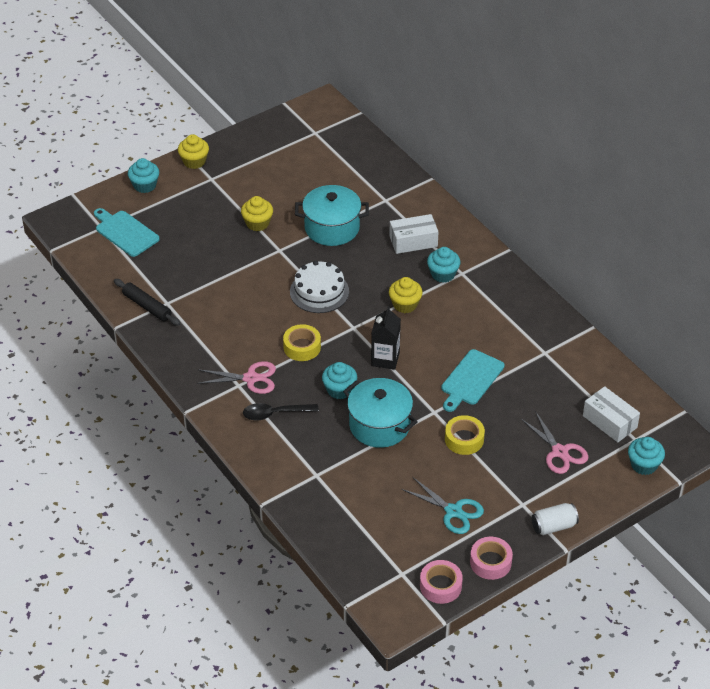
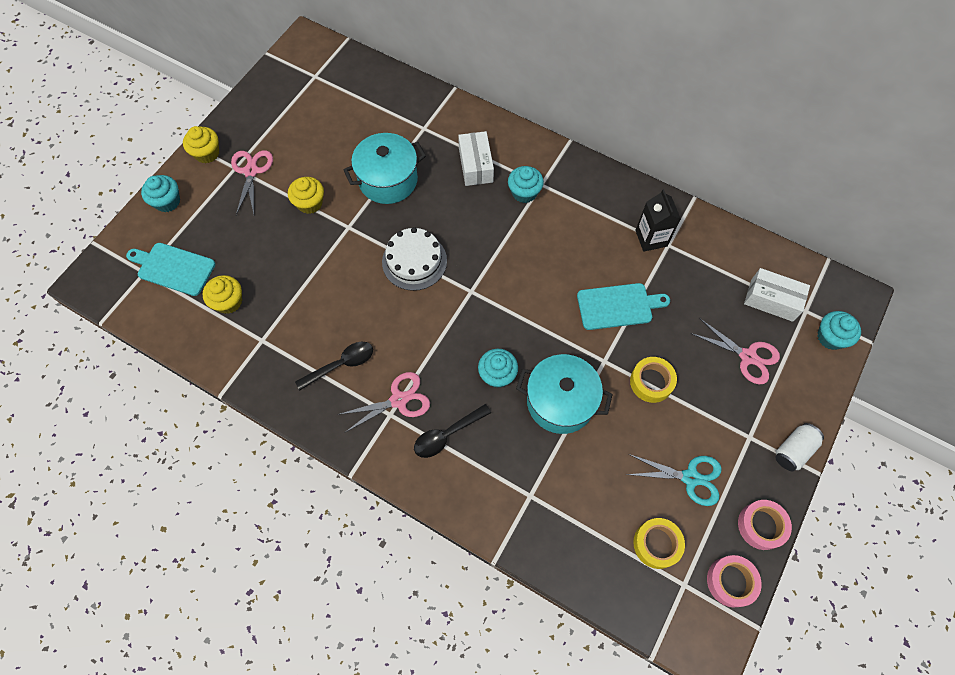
camera: 25 degrees left, 20 degrees up
(147, 306) = (242, 353): black rolling pin -> none
(219, 340) = (341, 364): none -> black spoon
(223, 185) = (251, 171): none -> pink scissors
(302, 347) = (432, 337): yellow tape -> yellow tape (656, 544)
(385, 359) = (522, 316): black carton -> black carton (651, 238)
(405, 304) = (507, 243): yellow cupcake -> yellow cupcake (228, 302)
(413, 241) = (475, 165): white box -> white box turned 60 degrees counterclockwise
(471, 379) = (618, 306): turquoise cutting board -> turquoise cutting board turned 105 degrees counterclockwise

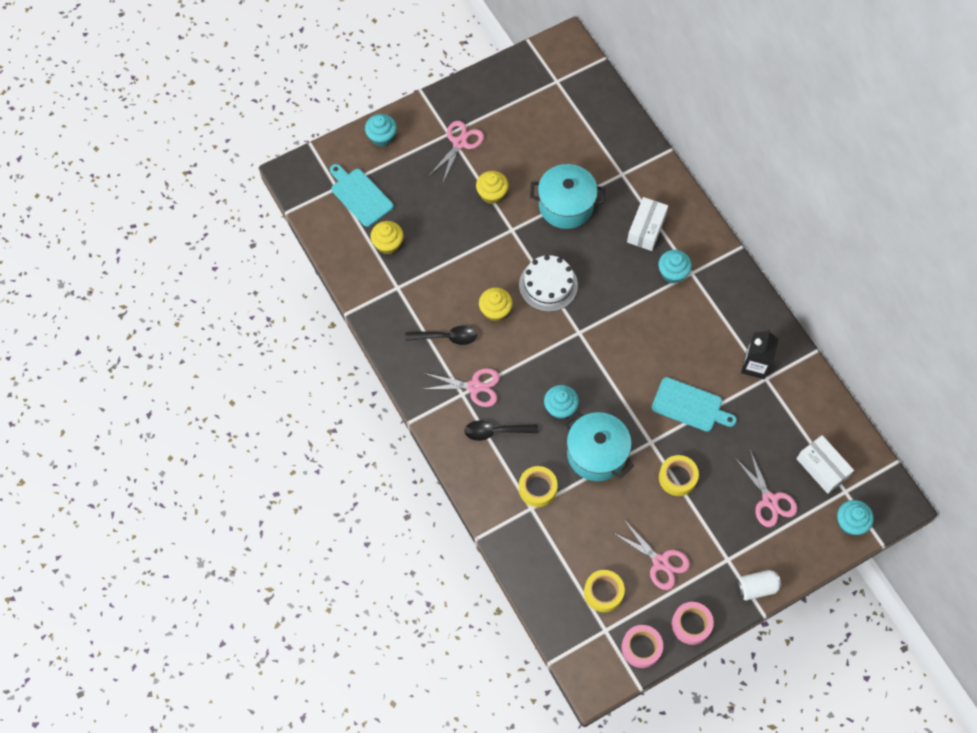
camera: 30 degrees right, 0 degrees up
(207, 153) = (433, 110): yellow cupcake -> yellow cupcake (495, 310)
(524, 471) = (537, 488): none -> yellow tape
(690, 478) = (660, 562): turquoise scissors -> pink scissors

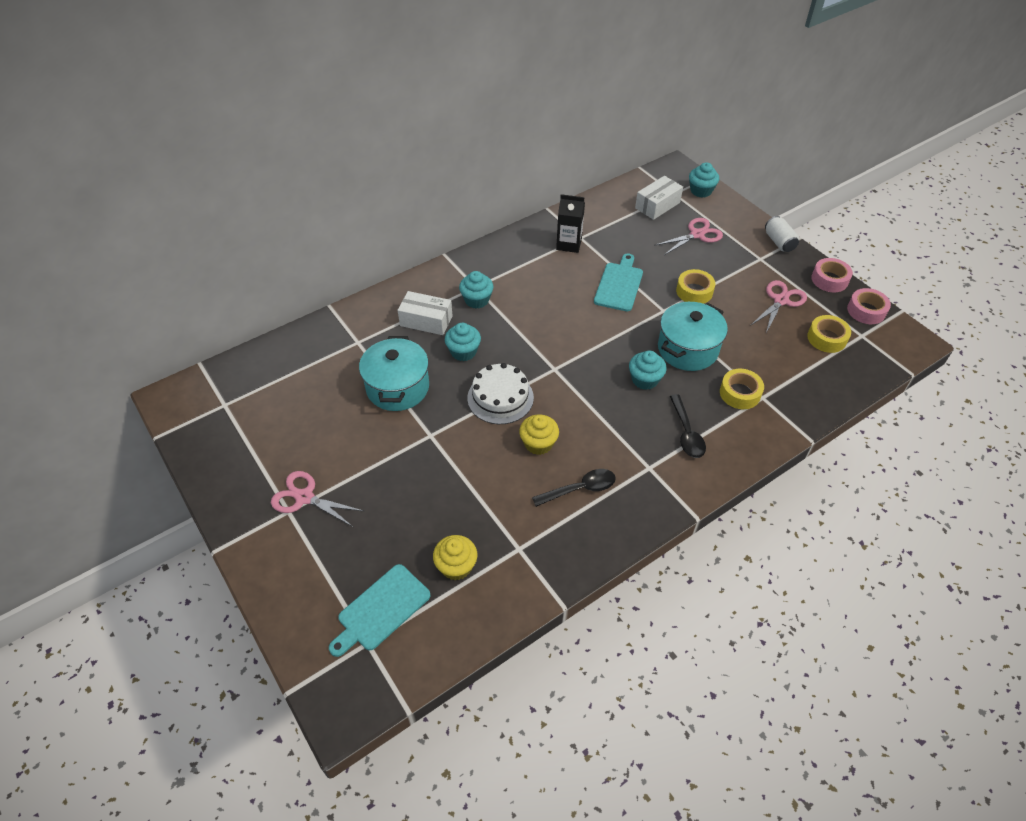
camera: 95 degrees left, 15 degrees down
(382, 137) = (286, 592): turquoise cupcake -> turquoise cupcake (463, 352)
(446, 337) = (580, 489): black spoon -> black spoon turned 75 degrees clockwise
(474, 387) = (637, 456): pink scissors -> none
(492, 194) = (381, 458): yellow cupcake -> none

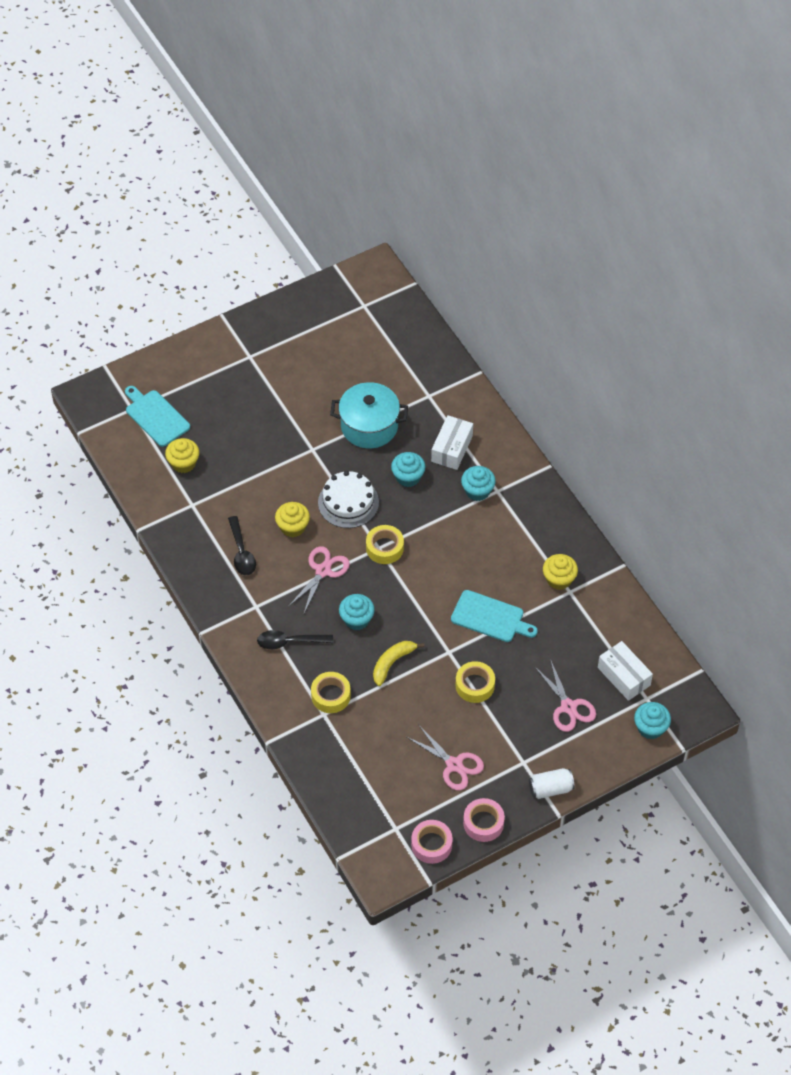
camera: 95 degrees right, 5 degrees up
(304, 497) = (261, 366): pink scissors -> pink scissors (323, 571)
(569, 244) = (559, 579): black carton -> yellow cupcake
(687, 349) = (392, 663): turquoise pot -> yellow banana
(826, 338) = (395, 793): yellow tape -> yellow tape (384, 548)

